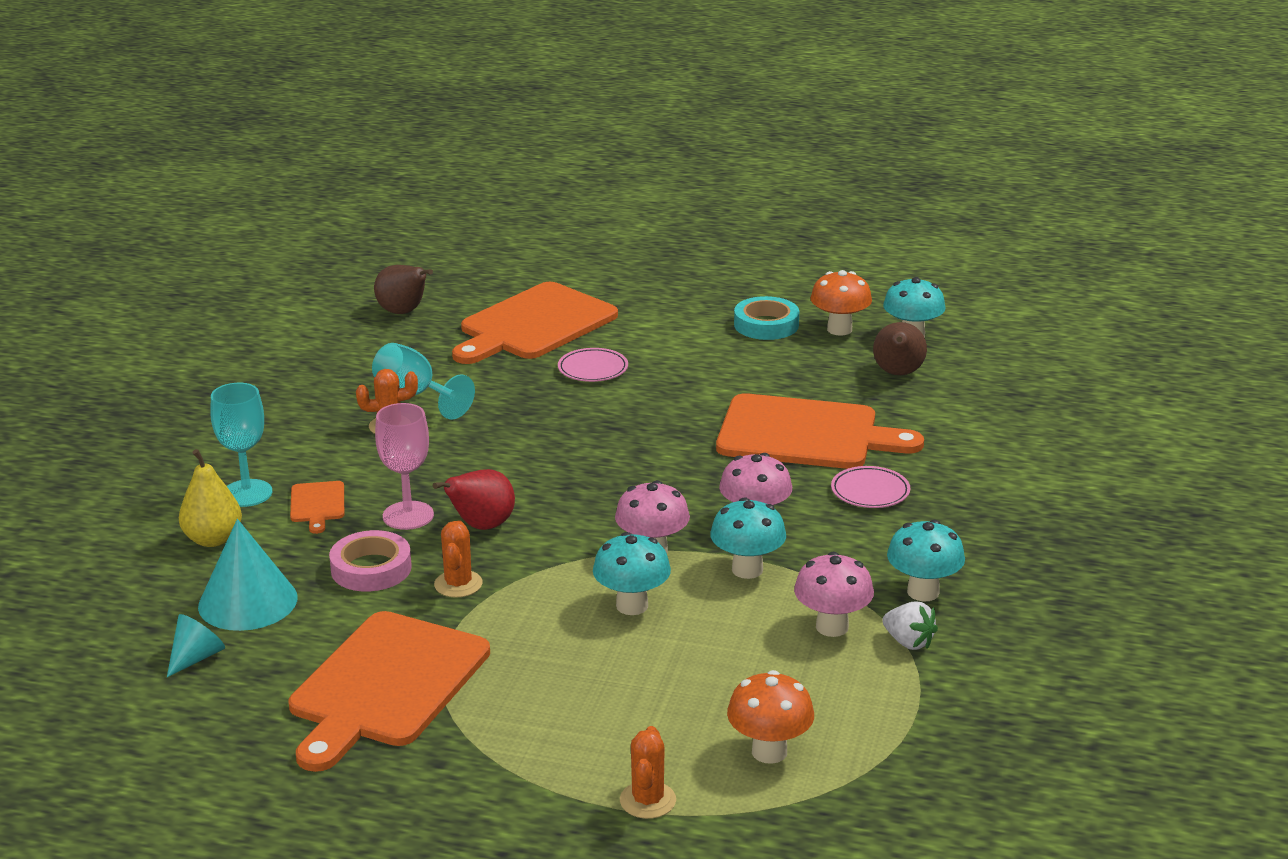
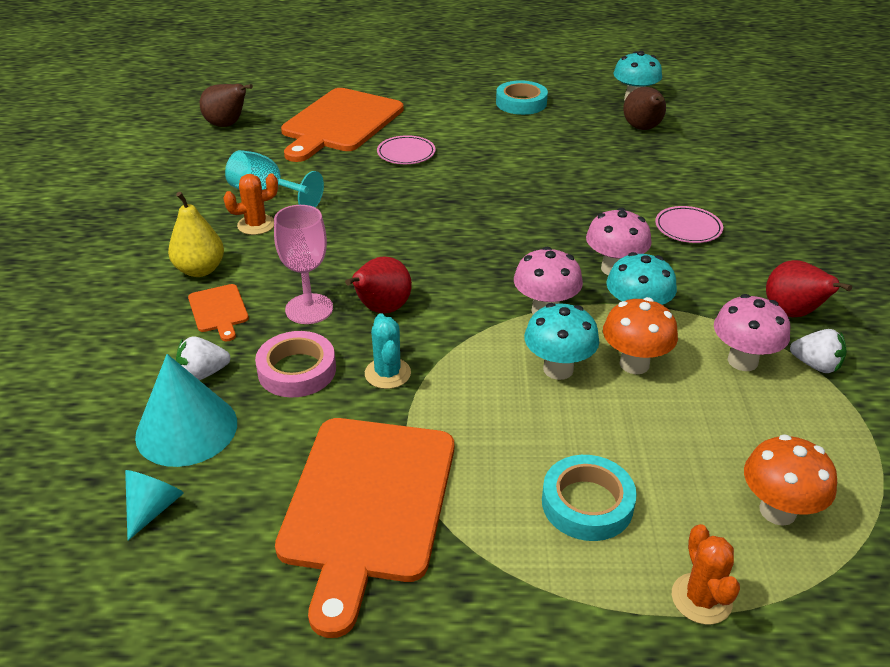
camera: 15 degrees left, 10 degrees up
(213, 539) = (128, 363): yellow pear -> yellow pear (200, 270)
(247, 493) = (146, 309): turquoise goblet -> none
(281, 558) = (203, 373): none -> white strawberry
(458, 584) = (387, 373): orange cactus -> turquoise cactus
(589, 717) = (587, 503): none -> turquoise tape
(805, 434) = (606, 186): orange cutting board -> none
(839, 329) = (577, 100): orange mushroom -> orange mushroom (634, 364)
(923, 592) = (792, 313): turquoise mushroom -> red pear

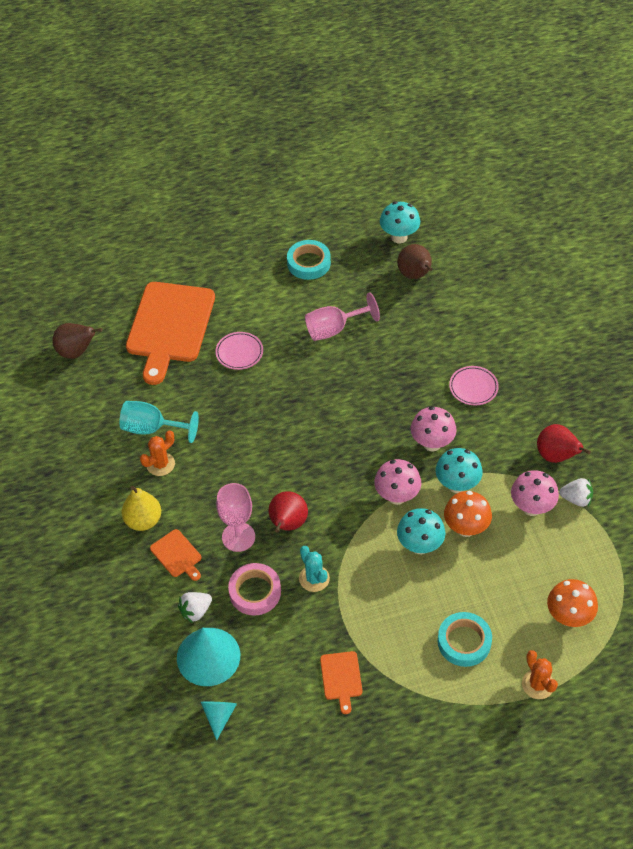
camera: 15 degrees left, 15 degrees up
(367, 505) = (341, 678): orange cutting board -> orange cutting board, size x0.43
(527, 153) = (334, 329): none -> pink goblet

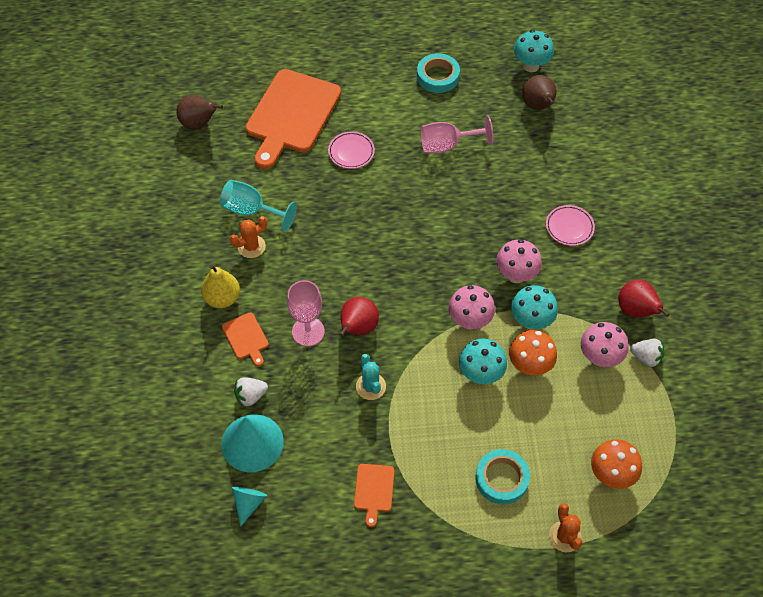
camera: 10 degrees right, 5 degrees up
(255, 592) = (311, 388): pink tape -> none

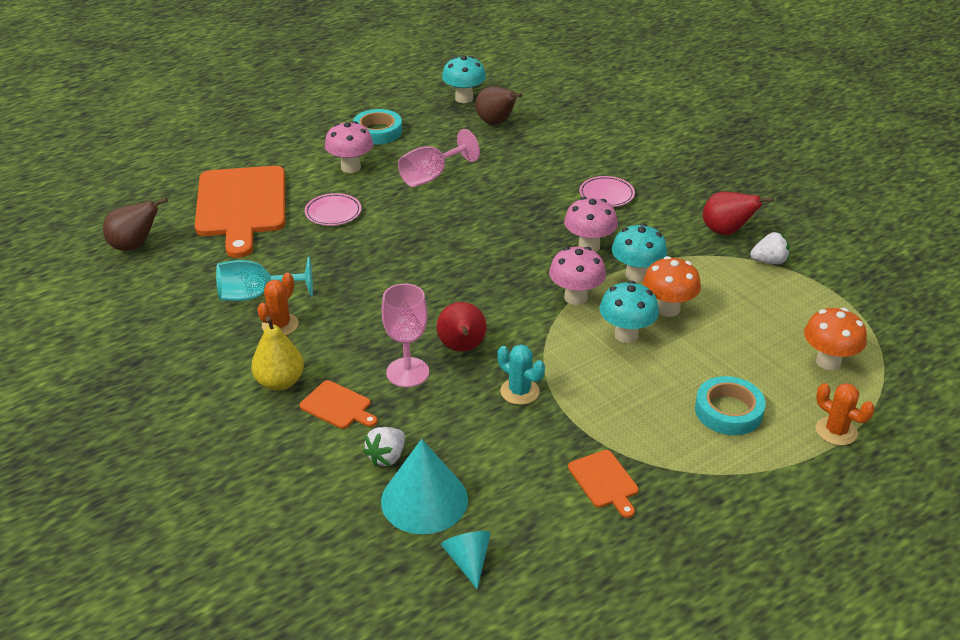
camera: 30 degrees left, 20 degrees down
(599, 357) = (727, 277): pink mushroom -> pink mushroom (351, 167)

